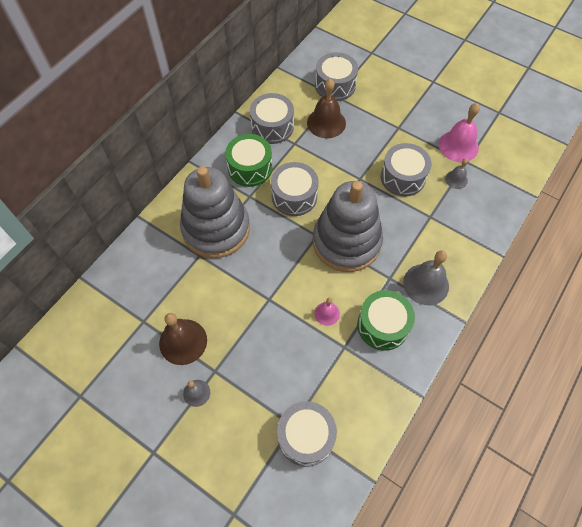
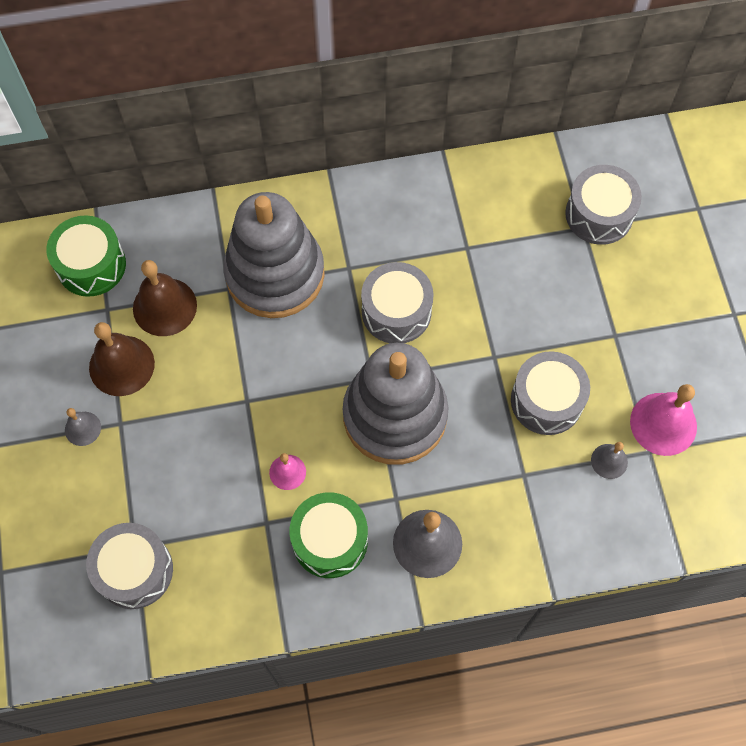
camera: 45 degrees right, 5 degrees up
(250, 168) = (384, 235): green drum -> green drum (91, 265)
(272, 127) = (464, 205): grey drum -> none
(326, 123) = (533, 254): brown bell -> brown bell (164, 307)

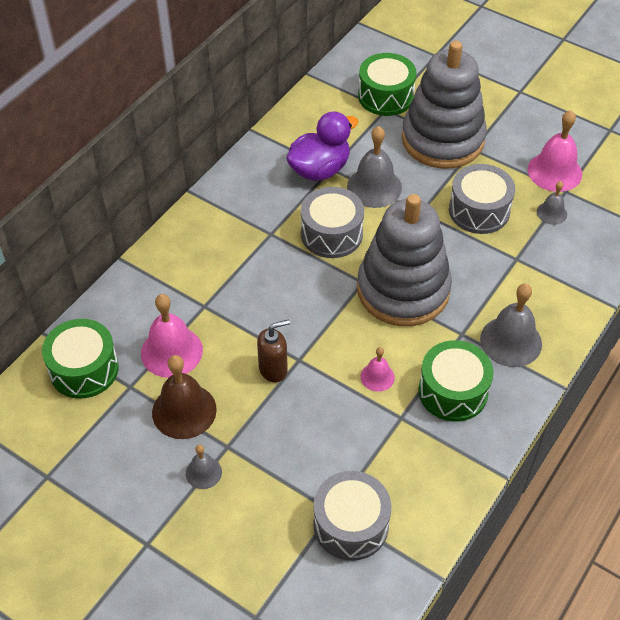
camera: 45 degrees left, 15 degrees down
(164, 307) = (171, 351): brown bell -> pink bell
(219, 391) = (273, 369): none -> brown soap dispenser
(275, 274) = (226, 273): grey stacking toy -> grey stacking toy (442, 139)
(456, 240) = (319, 169): none -> purple duck
(482, 298) = (374, 187): none -> grey bell
(599, 214) = (386, 96): grey drum -> green drum

